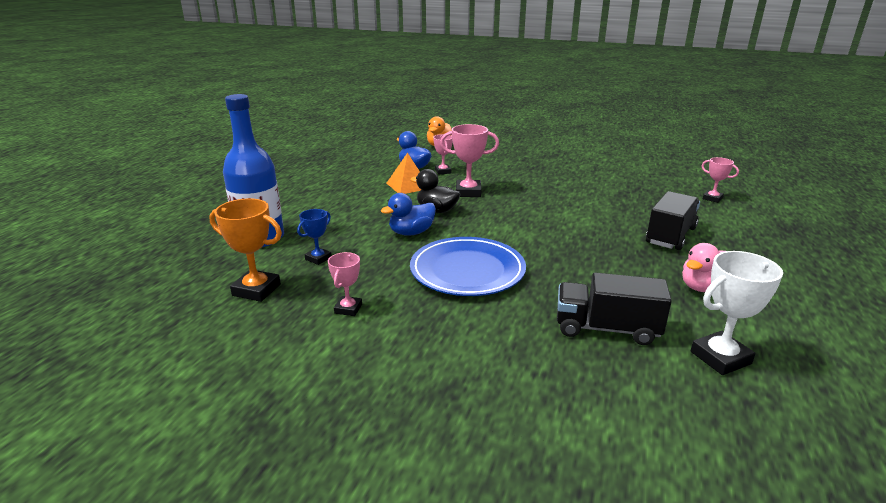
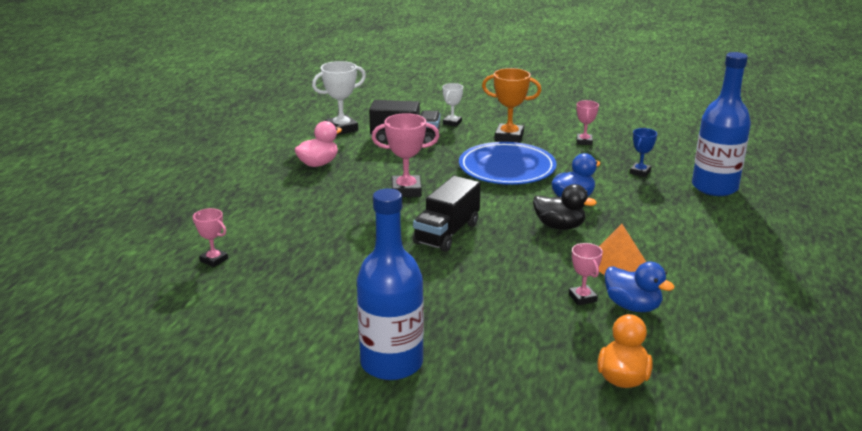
camera: 175 degrees right, 0 degrees up
(256, 290) = (662, 149): orange trophy -> orange trophy (509, 137)
(468, 192) = (531, 256): pink trophy -> pink trophy (406, 190)
(538, 363) = (452, 123): none -> white trophy
(558, 153) = (391, 363): none -> blue bottle
(670, 236) = (310, 206): black truck -> black truck (447, 233)

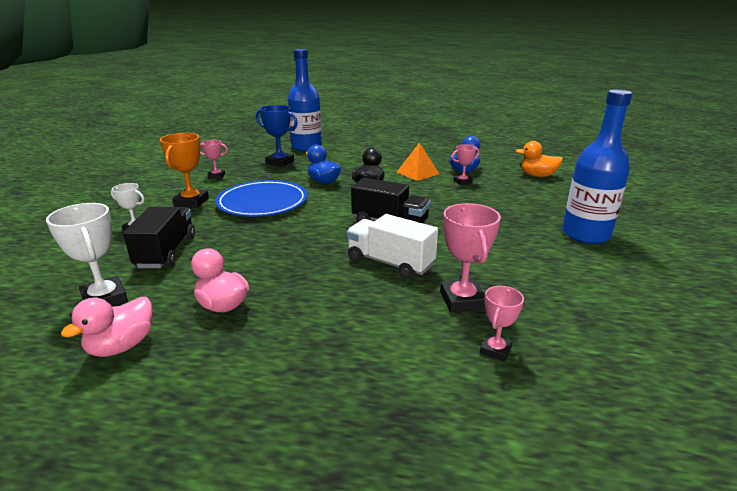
camera: 95 degrees left, 0 degrees up
(286, 140) = (122, 346): none -> pink duck
(359, 228) = (390, 263): none -> white truck
(406, 190) = (306, 244): pink trophy -> pink trophy (462, 300)
(640, 172) = (280, 162): blue trophy -> blue trophy, size x1.67

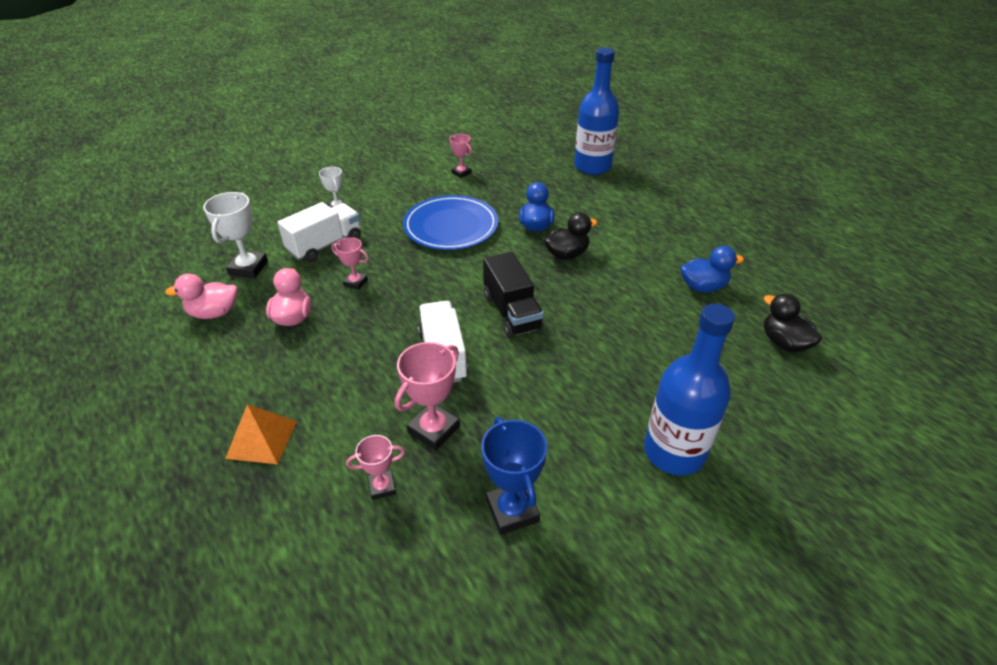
camera: 45 degrees right, 15 degrees up
(166, 252) = (325, 245): black truck -> white truck
(191, 202) = (404, 197): orange trophy -> none
(280, 162) = (536, 179): blue trophy -> blue trophy (512, 511)
(417, 173) = (645, 262): orange pyramid -> orange pyramid (261, 439)
(462, 182) = (672, 301): pink trophy -> pink trophy (355, 282)
(537, 175) = (784, 343): orange duck -> black duck

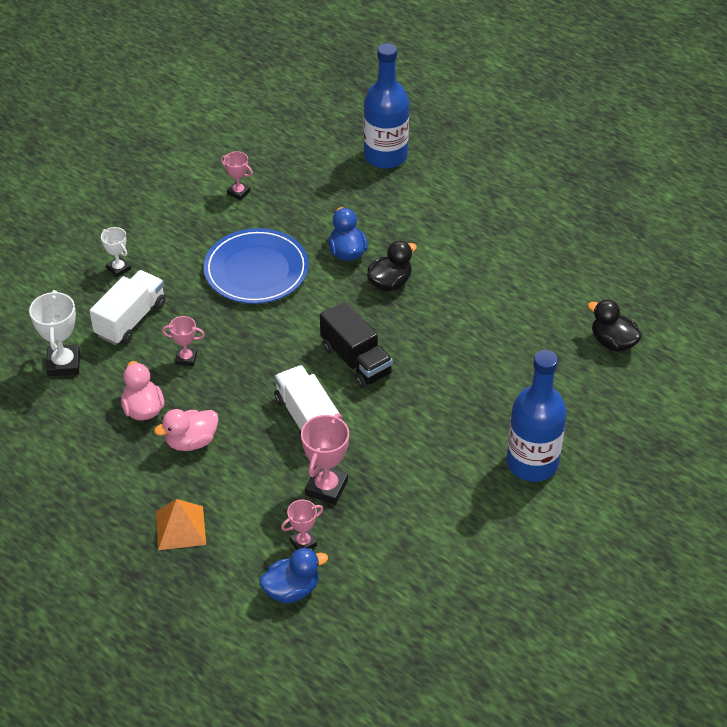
camera: 15 degrees left, 5 degrees up
(214, 313) = (60, 421): pink duck -> pink duck (191, 441)
(512, 511) = (415, 537): blue trophy -> none
(703, 287) = (532, 295): blue duck -> blue duck (292, 590)

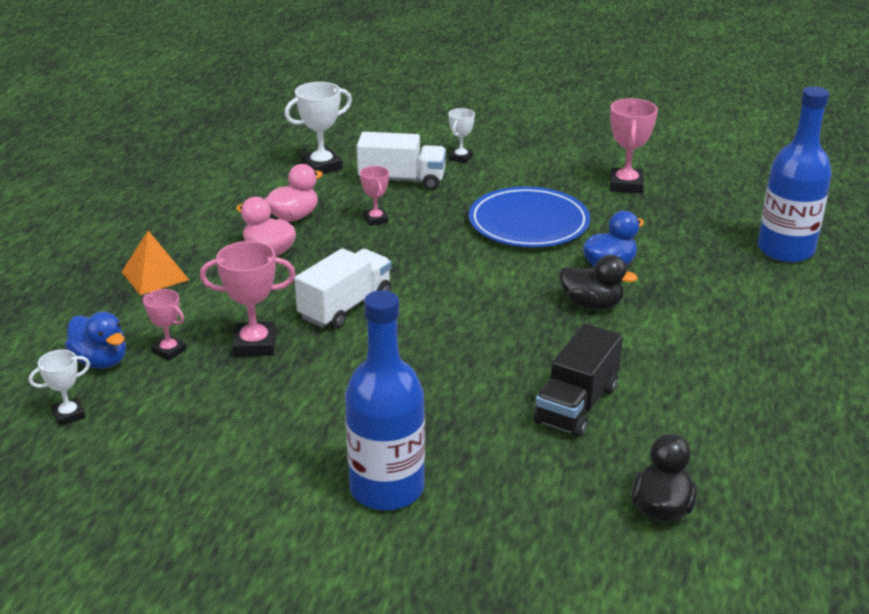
camera: 65 degrees right, 15 degrees down
(238, 192) = (626, 185): pink trophy -> pink trophy, size x1.67
(355, 623) = (69, 415): none -> white trophy
(356, 360) = (453, 314): black truck -> black truck (576, 405)

